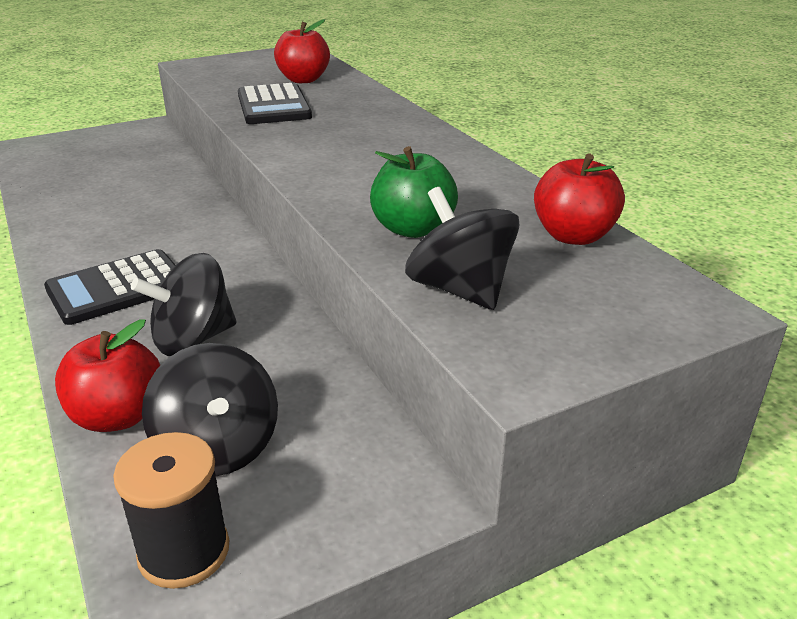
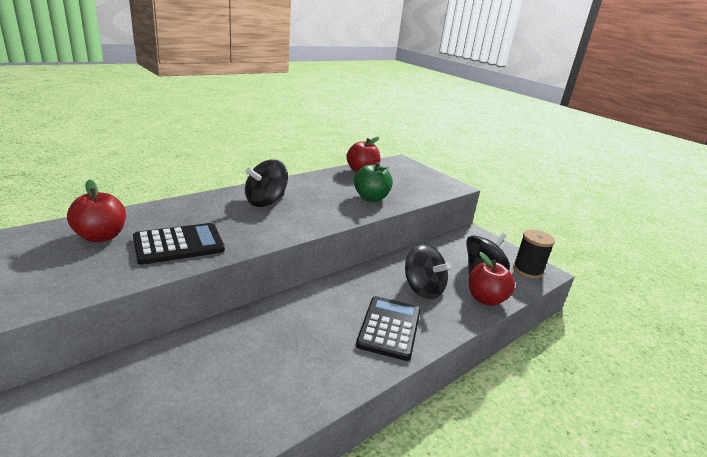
camera: 105 degrees left, 5 degrees down
(117, 288) = (389, 328): black calculator -> black calculator turned 120 degrees counterclockwise
(460, 290) = (414, 191): black spinning top -> black spinning top (265, 201)

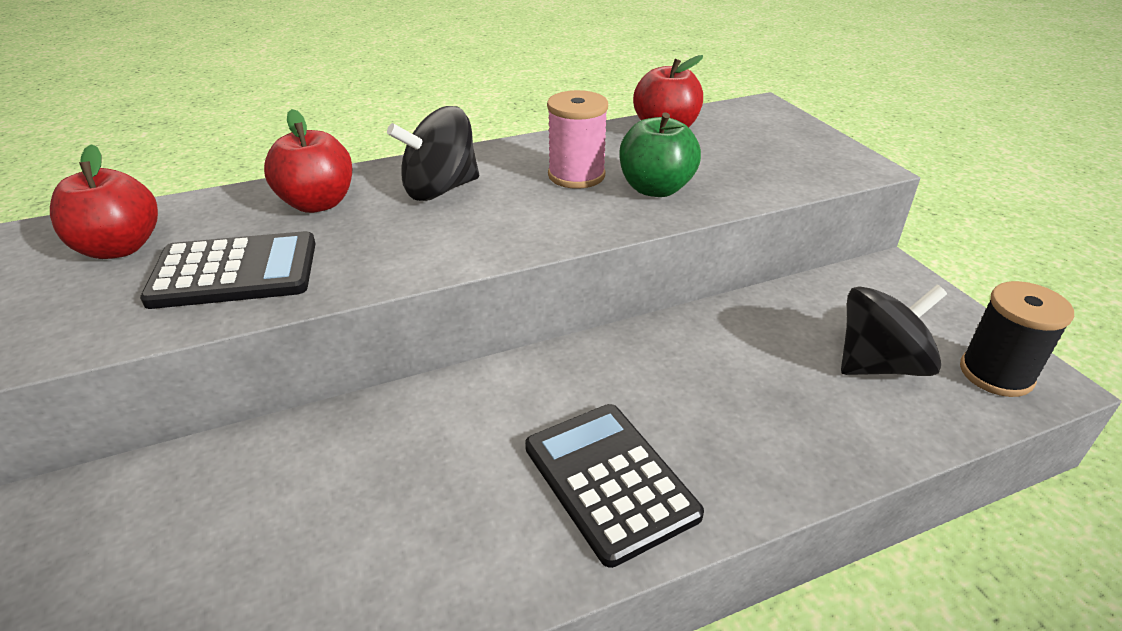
camera: 20 degrees right, 10 degrees up
(330, 193) = (576, 175): none -> pink spool
(389, 328) = (609, 481): black calculator -> black calculator turned 60 degrees counterclockwise
(422, 289) = (720, 396): black spinning top -> none
(485, 299) = (862, 437): red apple -> red apple (318, 203)

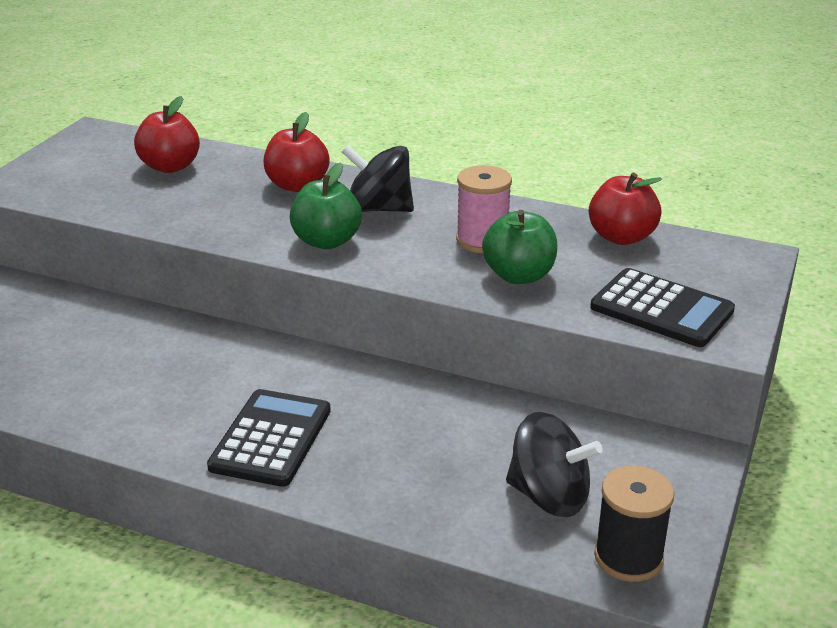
camera: 45 degrees right, 5 degrees down
(235, 272) = (200, 206): black calculator -> black calculator (661, 309)
(443, 240) = (326, 241): none -> green apple

